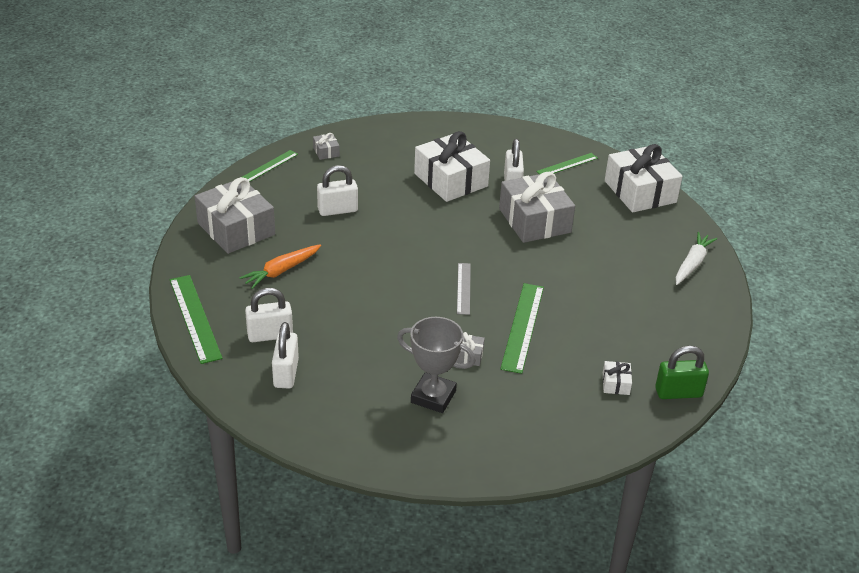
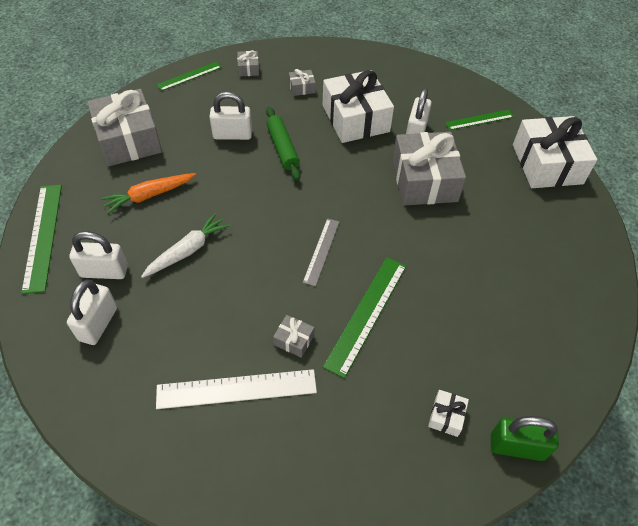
camera: 15 degrees right, 15 degrees up
(387, 161) = (302, 88): none -> grey gift
(391, 214) = (283, 148): none -> green rolling pin
(433, 397) = (236, 389): grey trophy -> white ruler
(692, 264) = (580, 266): white carrot -> white carrot (187, 251)

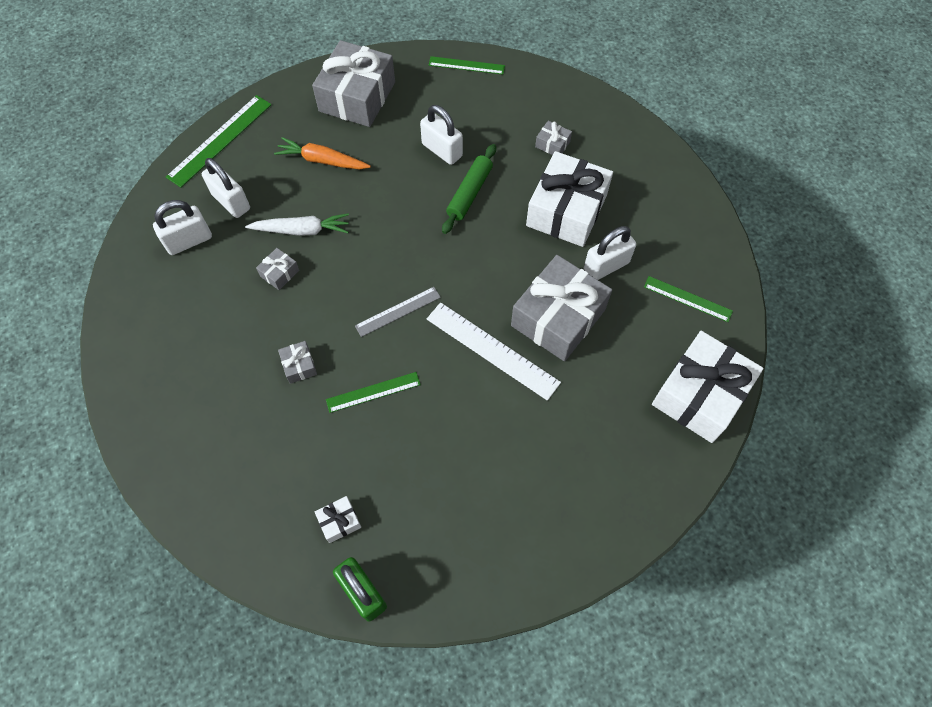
camera: 45 degrees right, 10 degrees up
(236, 389) = (224, 367): white ruler -> white ruler (492, 350)
(248, 69) = (526, 91): grey gift -> grey gift (279, 273)
(366, 314) = (373, 392): green ruler -> green ruler, size x0.62

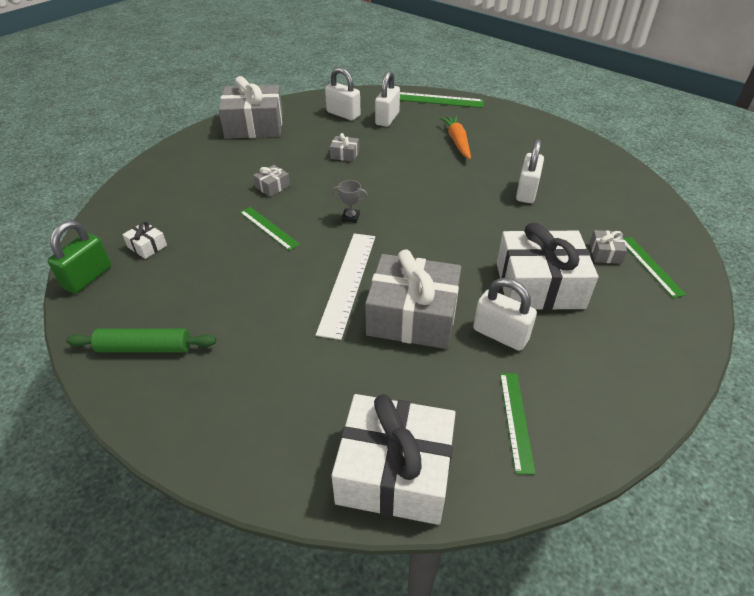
camera: 65 degrees right, 20 degrees down
(302, 230) = (388, 152): white carrot -> none
(357, 97) = (531, 138): grey gift -> grey gift (254, 125)
(398, 311) = (350, 217): grey ruler -> grey trophy
(466, 65) = (628, 178): green ruler -> green ruler (650, 266)
(470, 193) = (499, 220): green rolling pin -> green rolling pin (144, 348)

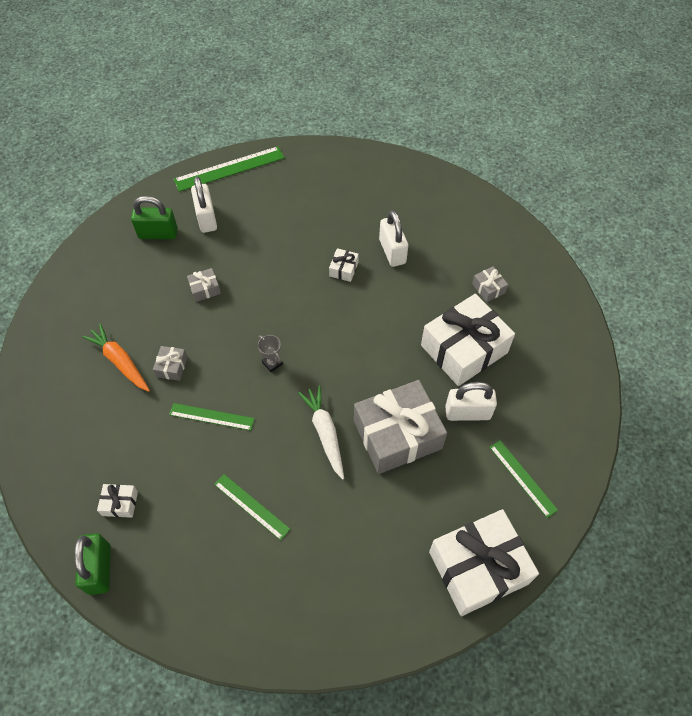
camera: 35 degrees left, 15 degrees up
(144, 348) = (221, 598): green rolling pin -> none
(254, 125) = (80, 297): grey gift -> none
(343, 114) = (158, 233): white padlock -> green padlock
(347, 282) = (325, 433): white ruler -> white carrot
(350, 217) = (272, 363): grey trophy -> grey trophy turned 75 degrees clockwise
(457, 141) = (293, 217): orange carrot -> orange carrot (120, 361)
(470, 186) = (343, 269): none -> white gift
(650, 266) = (525, 283): green ruler -> green ruler (251, 506)

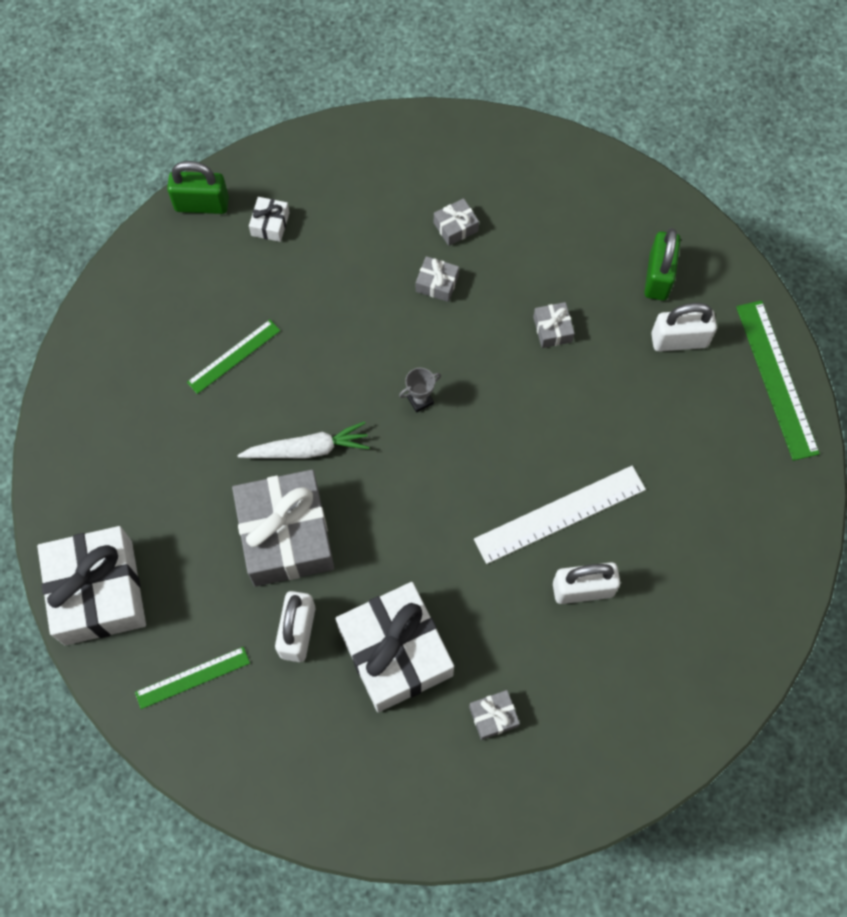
camera: 100 degrees right, 10 degrees up
(120, 361) = (455, 227): orange carrot -> grey gift
(211, 416) = (358, 323): green ruler -> none
(343, 269) = (560, 514): white gift -> white ruler

